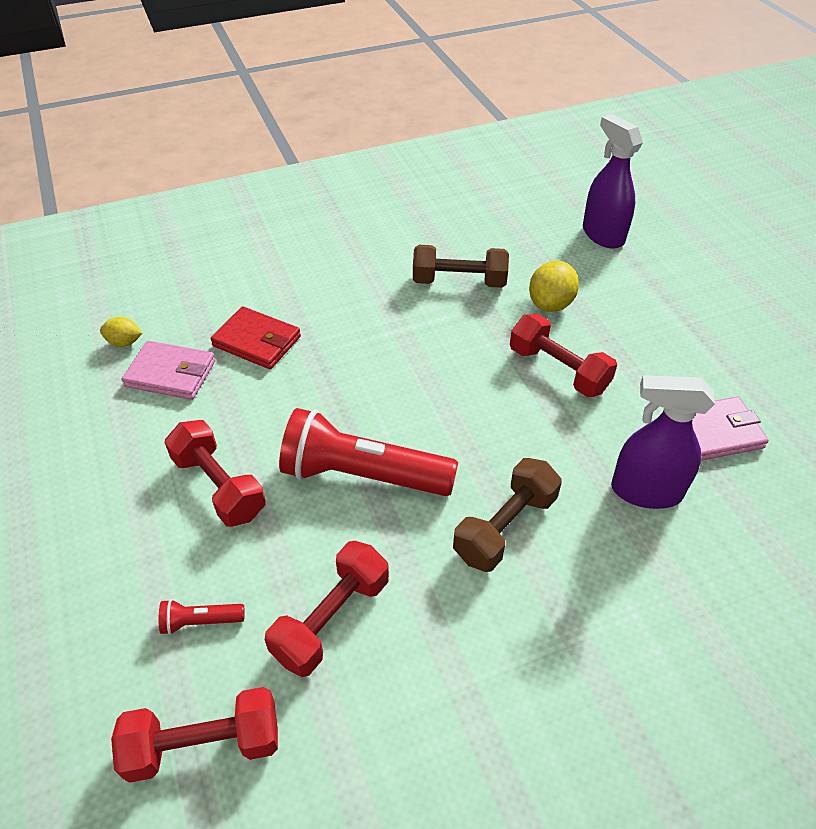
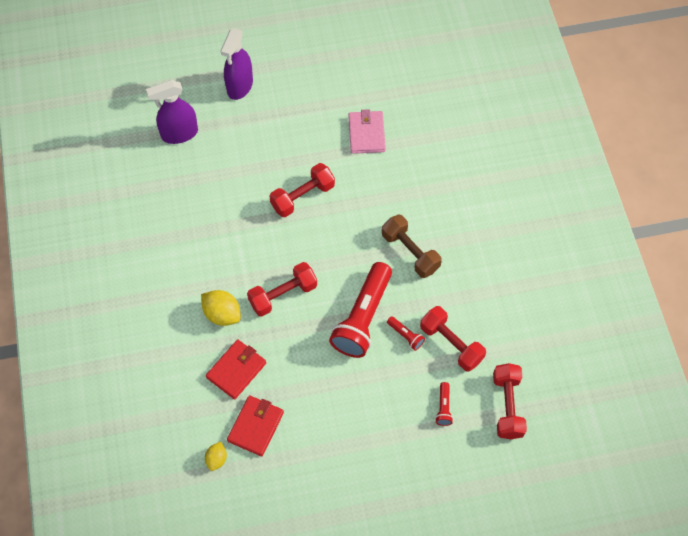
camera: 80 degrees left, 15 degrees up
(171, 374) = (255, 426): pink wallet -> red wallet
(219, 486) = (357, 397): red dumbbell -> red dumbbell (283, 295)
(338, 541) = (405, 336): none -> red flashlight
(459, 281) = (206, 234): brown dumbbell -> none
(550, 304) = (243, 185): yellow lemon -> yellow lemon (222, 314)
(645, 491) = (399, 180): purple spray bottle -> purple spray bottle (239, 86)

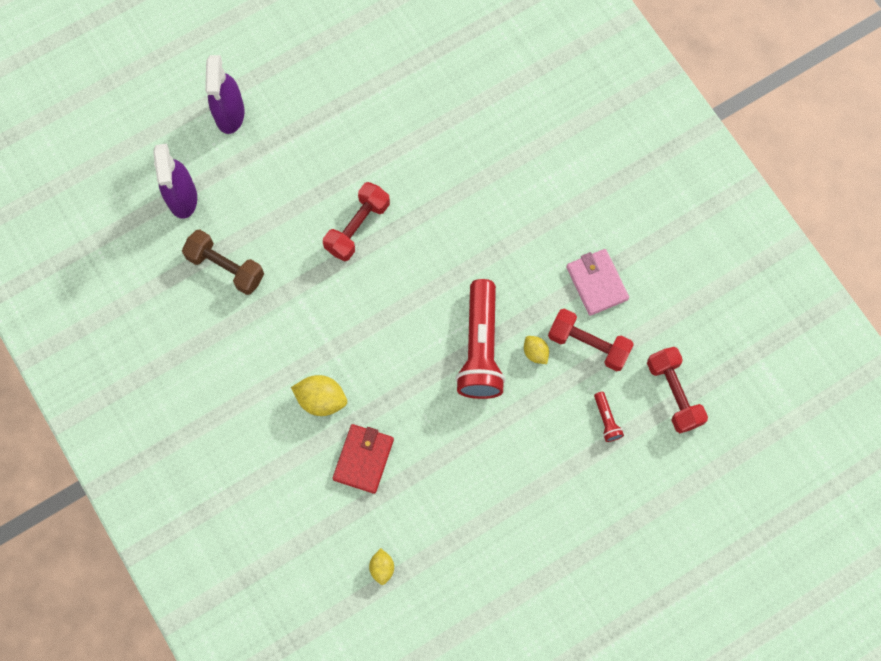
camera: 20 degrees left, 10 degrees up
(179, 134) = (182, 198): purple spray bottle -> purple spray bottle turned 60 degrees counterclockwise
(255, 426) = (410, 515): red wallet -> none
(283, 295) = (381, 353): red dumbbell -> none
(366, 134) = (401, 125): pink wallet -> pink wallet (596, 283)
(405, 336) = (535, 352): red flashlight -> yellow lemon
(410, 252) = (504, 252): brown dumbbell -> brown dumbbell (225, 267)

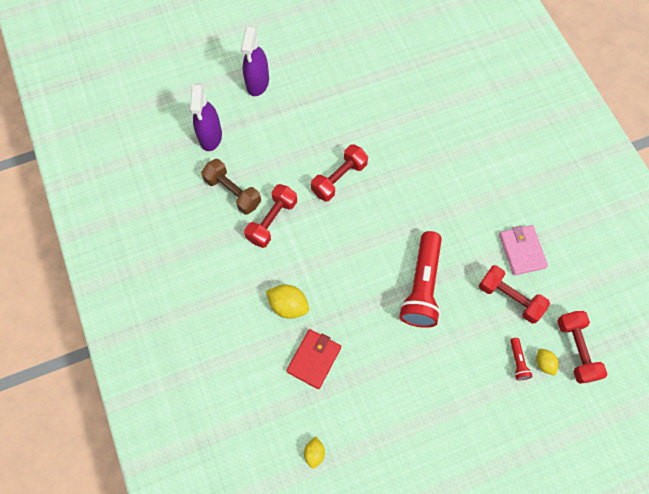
camera: 10 degrees right, 5 degrees down
(282, 296) = (272, 221): none -> red dumbbell
(535, 352) = (465, 297): yellow lemon -> yellow lemon (544, 363)

